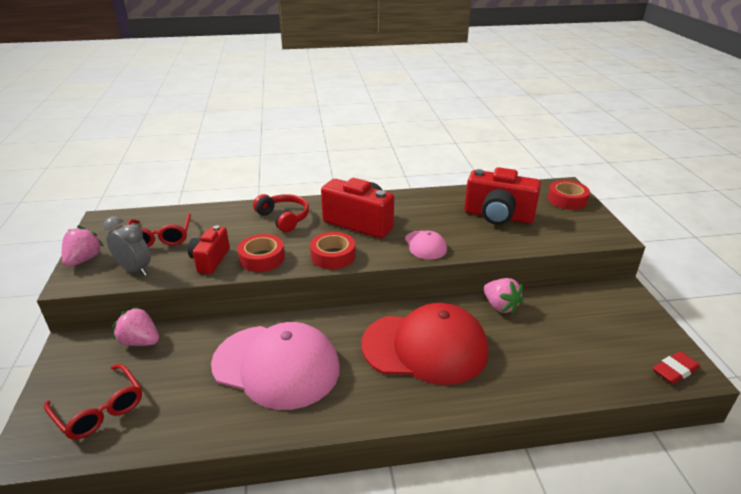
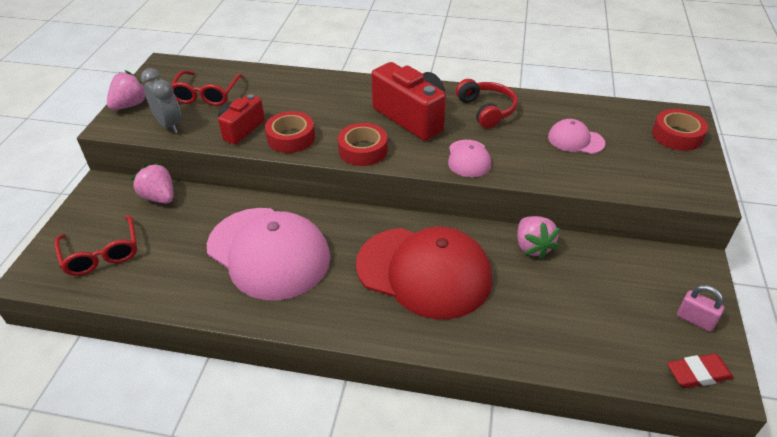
camera: 20 degrees right, 10 degrees up
(284, 218) = (335, 96): red headphones -> red headphones (487, 110)
(498, 216) = (575, 140): red camera -> pink cap
(647, 331) = (695, 320): none -> pink padlock

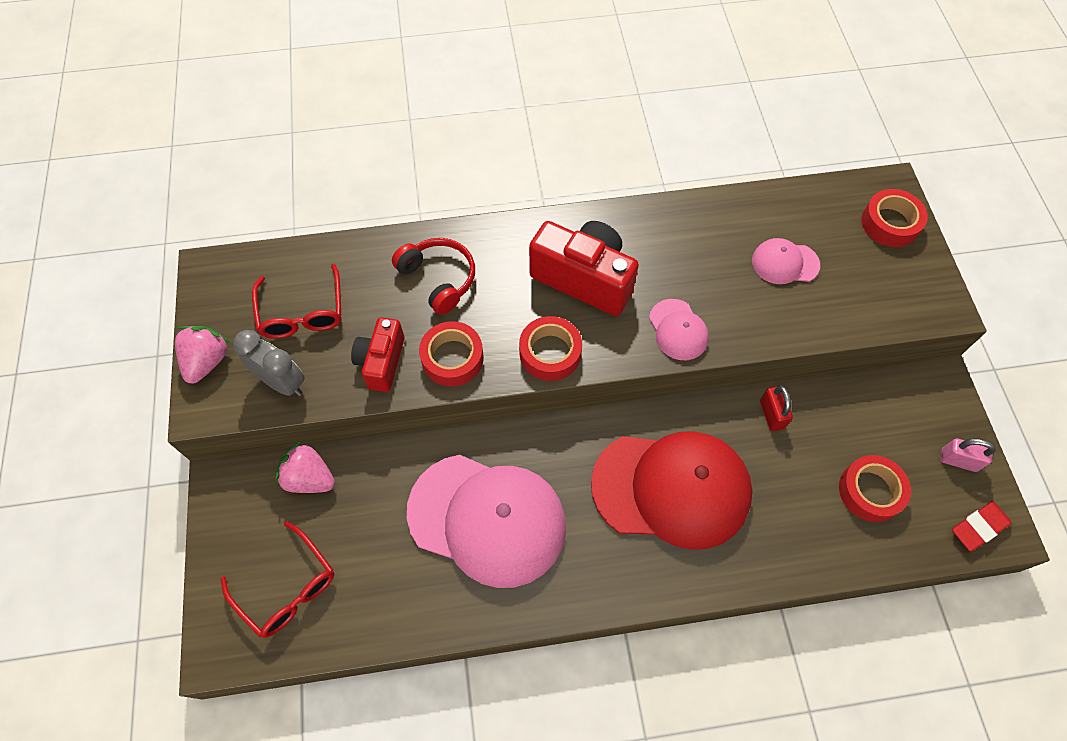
camera: 20 degrees left, 20 degrees up
(487, 110) = (667, 241): red headphones -> red headphones (439, 279)
(532, 247) = (771, 414): pink strawberry -> red padlock
(600, 319) = (870, 491): none -> red tape

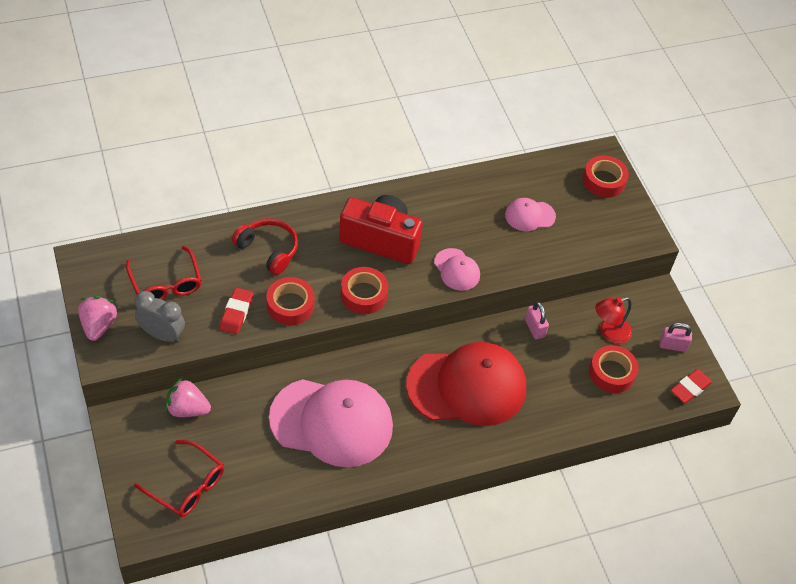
camera: 15 degrees left, 10 degrees down
(381, 362) = (236, 313): red camera -> red eraser
(771, 414) = (534, 328): red padlock -> pink padlock
(872, 432) = (609, 333): none -> red lamp

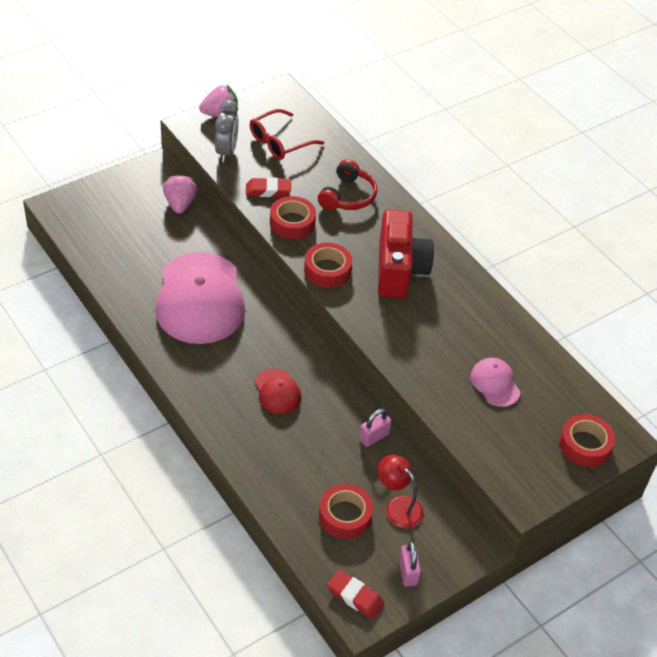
camera: 75 degrees right, 5 degrees down
(186, 485) = (106, 220): red glasses -> none
(457, 270) = (391, 334): pink cap -> none
(467, 386) = (277, 391): red cap -> red cap, size x0.45

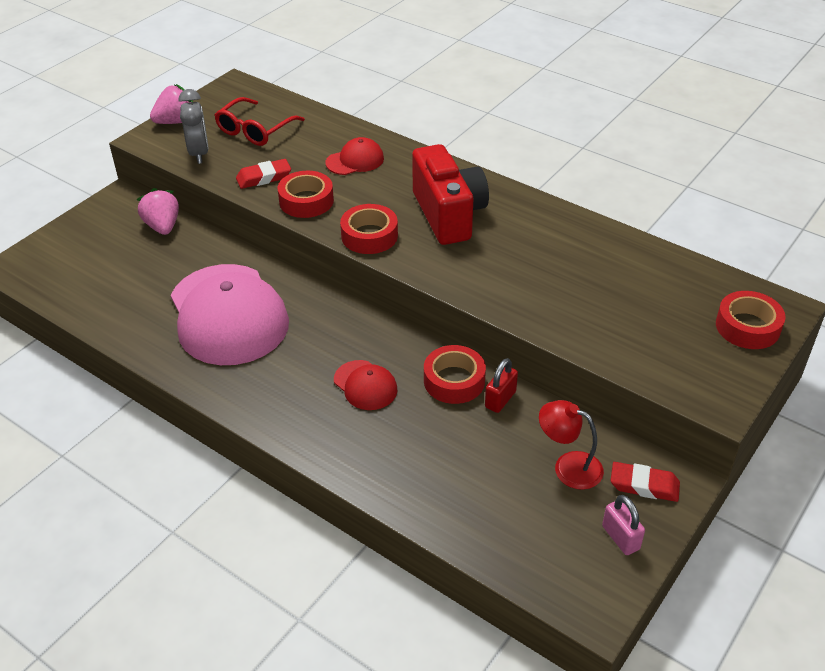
camera: 15 degrees left, 5 degrees down
(345, 515) = (513, 498): red tape -> red tape (454, 381)
(348, 196) = (355, 160): red headphones -> red cap
(355, 597) = (575, 590): red eraser -> red eraser (644, 485)
(374, 437) = (500, 399): pink padlock -> red padlock
(495, 383) = (615, 295): pink cap -> none

